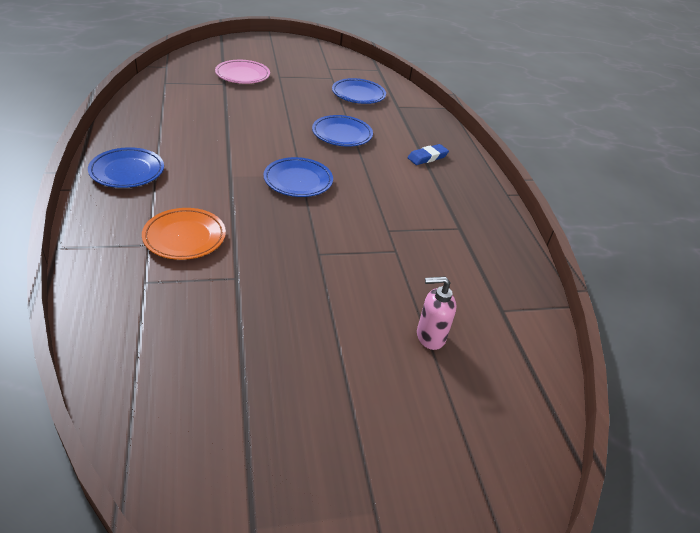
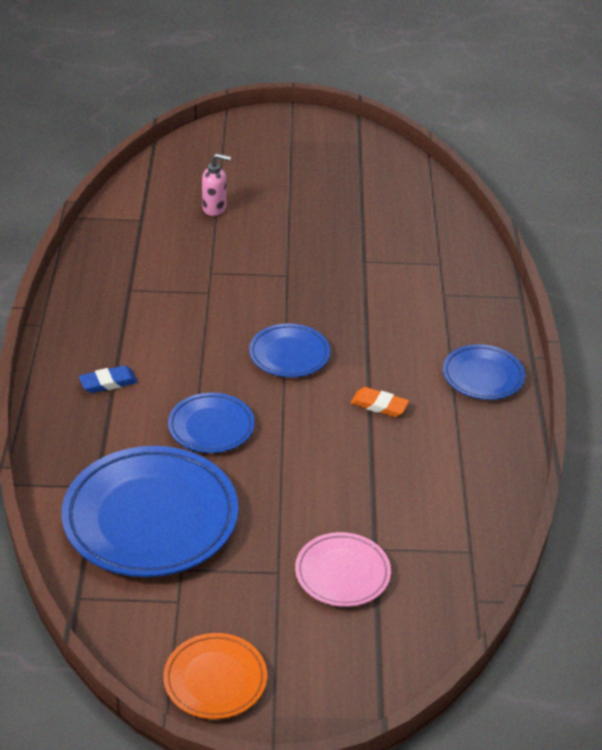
camera: 165 degrees left, 0 degrees up
(184, 237) = (411, 298): orange plate -> orange plate (215, 680)
(220, 149) = (379, 405): none -> orange eraser
(358, 94) = (150, 518): blue plate -> blue plate, size x1.89

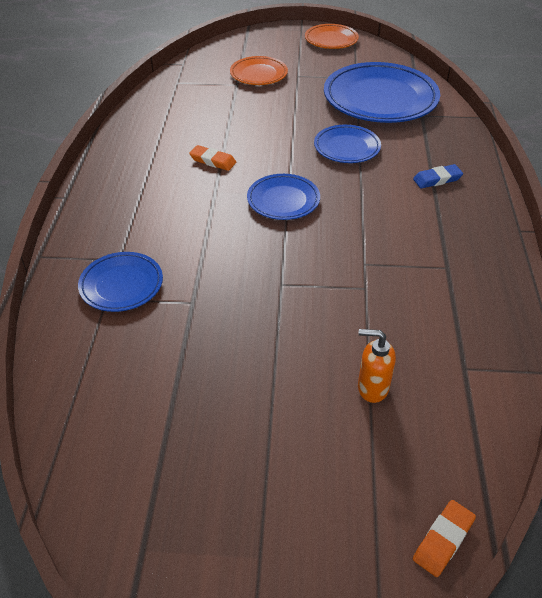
camera: 175 degrees left, 5 degrees up
(183, 145) = (443, 540): none -> orange eraser
(214, 208) = (372, 388): pink soap dispenser -> orange soap dispenser
(342, 573) = (258, 74): pink plate -> orange plate
(483, 376) = (117, 181): blue plate -> blue plate (121, 285)

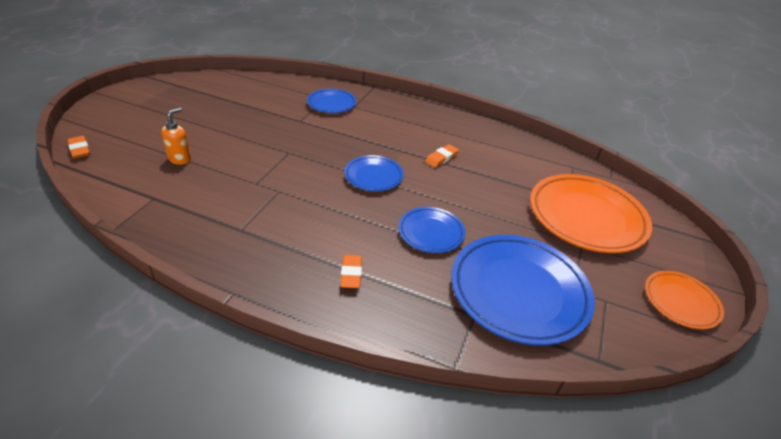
camera: 105 degrees right, 5 degrees down
(258, 74) = (586, 217): orange plate -> orange plate, size x1.89
(437, 179) = (351, 274): blue eraser -> orange eraser

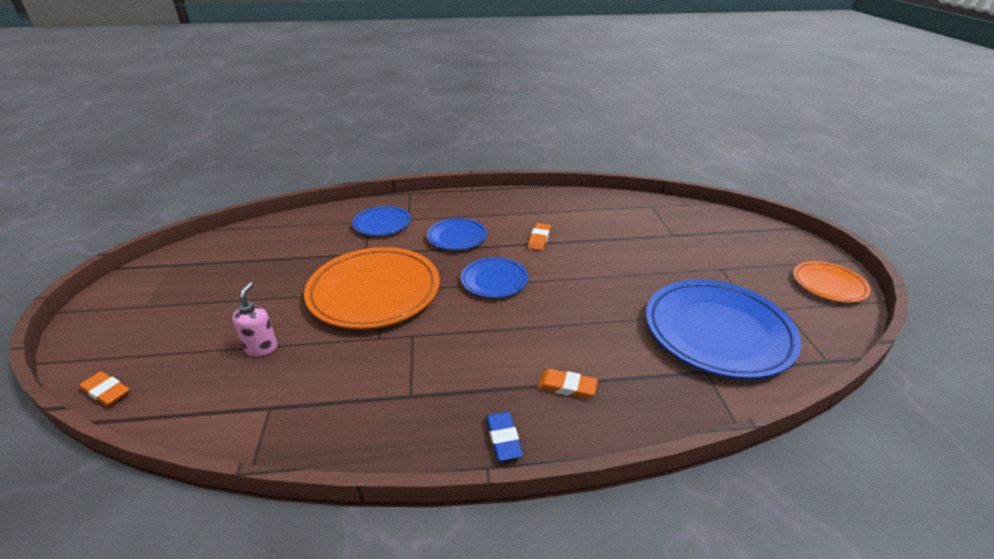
camera: 25 degrees left, 5 degrees down
(180, 159) = (261, 348): orange soap dispenser -> pink soap dispenser
(273, 285) = (503, 438): none -> blue eraser
(351, 274) = (567, 387): orange eraser -> orange eraser turned 45 degrees counterclockwise
(431, 232) = (598, 313): blue plate -> blue plate (457, 237)
(586, 217) = (702, 245): orange plate -> orange plate (374, 292)

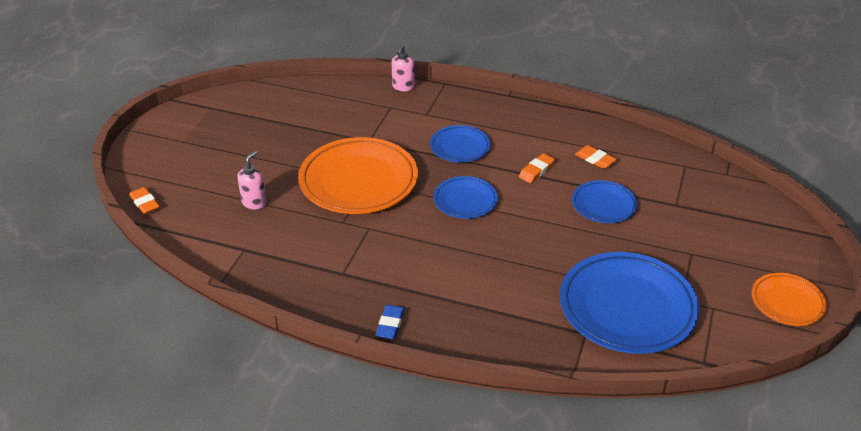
camera: 25 degrees right, 5 degrees up
(372, 203) = (403, 87): none -> pink soap dispenser
(382, 224) = (400, 113): blue plate -> blue plate (603, 205)
(567, 387) = (462, 306): orange eraser -> orange eraser (595, 159)

